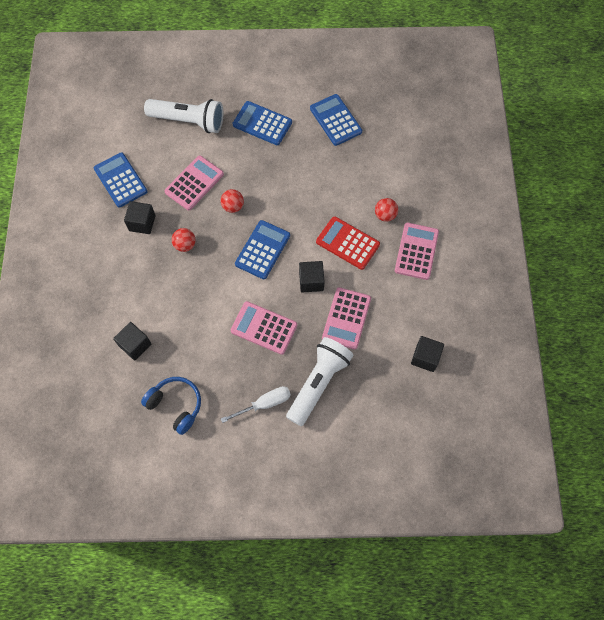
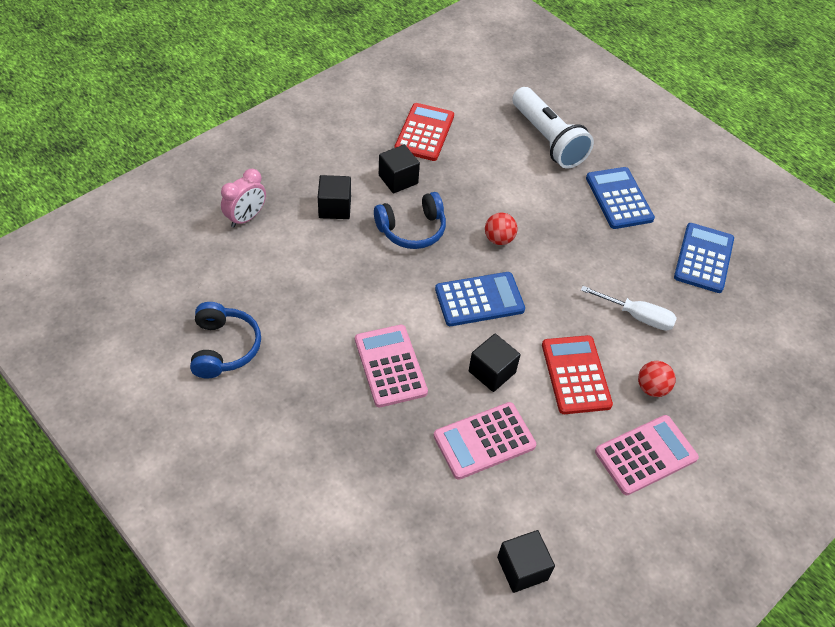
camera: 45 degrees right, 15 degrees down
(92, 327) = (246, 218): none -> pink clock
(120, 180) = (424, 132): blue calculator -> red calculator
(135, 345) = (260, 265): black cube -> black cube (335, 207)
(185, 245) = (412, 229): red ball -> blue headphones
(194, 183) = (487, 190): pink calculator -> none
(265, 403) = (301, 432): white screwdriver -> white screwdriver (638, 316)
(318, 383) = (377, 469): white flashlight -> none

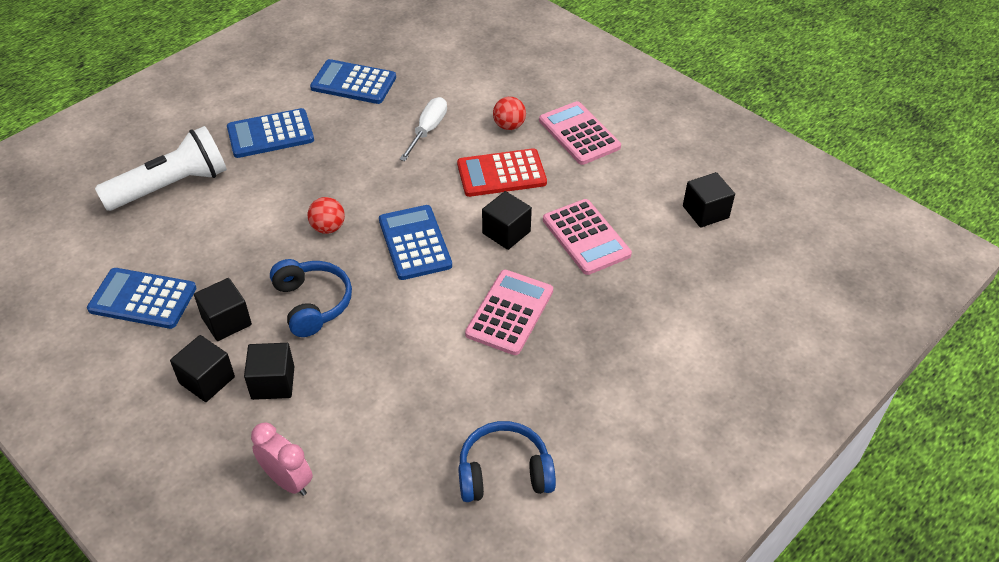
camera: 90 degrees left, 5 degrees down
(342, 171) = (207, 380): none -> black cube
(390, 366) = (509, 312): pink calculator -> pink calculator turned 135 degrees clockwise
(424, 132) = (143, 299): red calculator -> blue calculator

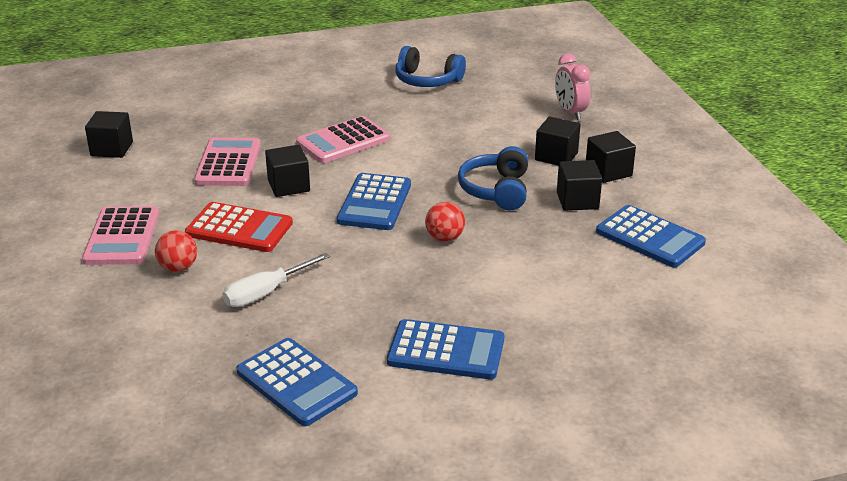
camera: 150 degrees left, 15 degrees down
(171, 186) = (591, 330): white flashlight -> none

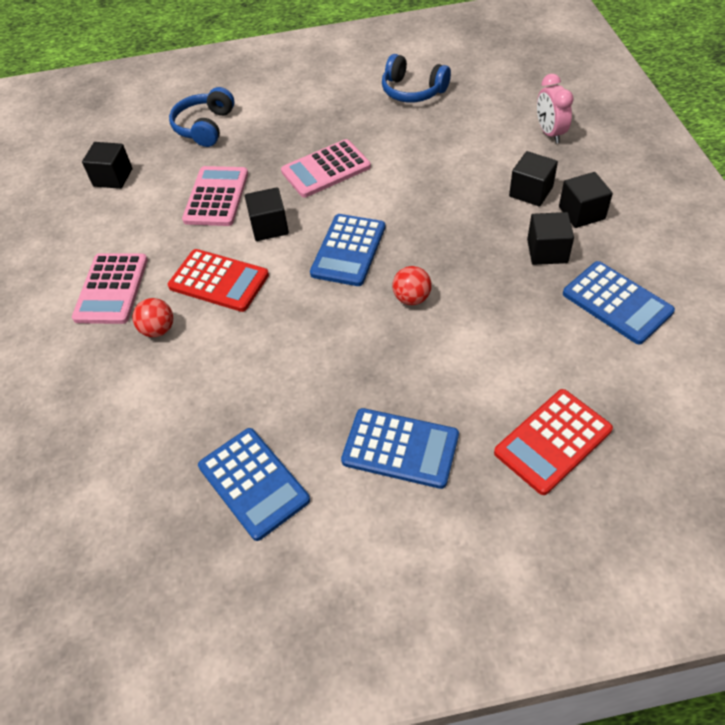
camera: 10 degrees right, 20 degrees up
(265, 293) = (235, 365): white screwdriver -> none
(496, 190) = (467, 236): blue headphones -> blue headphones (205, 127)
(598, 340) = (553, 441): none -> red calculator

